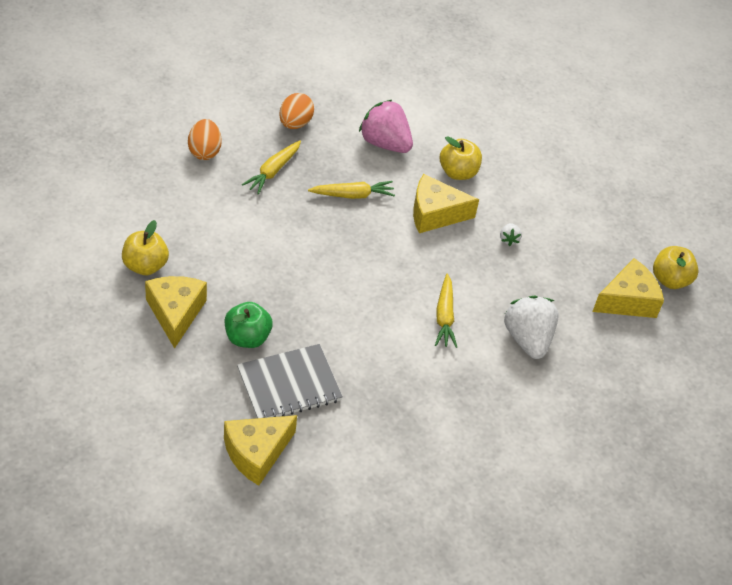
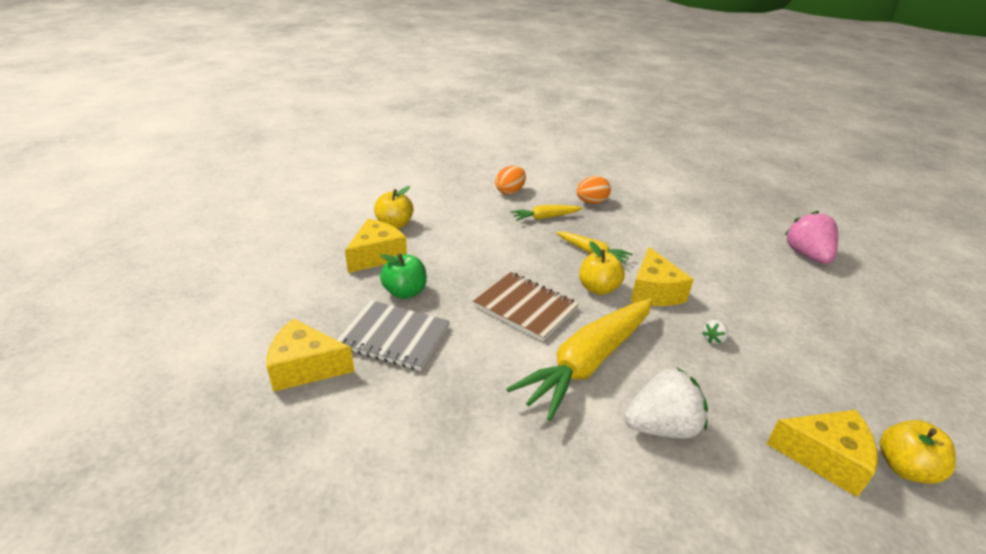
camera: 45 degrees right, 15 degrees down
(356, 292) = (525, 307): none -> brown notebook
(385, 143) = (652, 236): pink strawberry -> pink strawberry (807, 255)
(435, 214) = (654, 291): yellow cheese -> yellow cheese turned 135 degrees counterclockwise
(444, 316) = (588, 363): yellow carrot -> yellow carrot, size x2.05
(458, 172) = (703, 276): yellow apple -> yellow apple (598, 288)
(527, 339) = (661, 427): white strawberry -> white strawberry turned 45 degrees clockwise

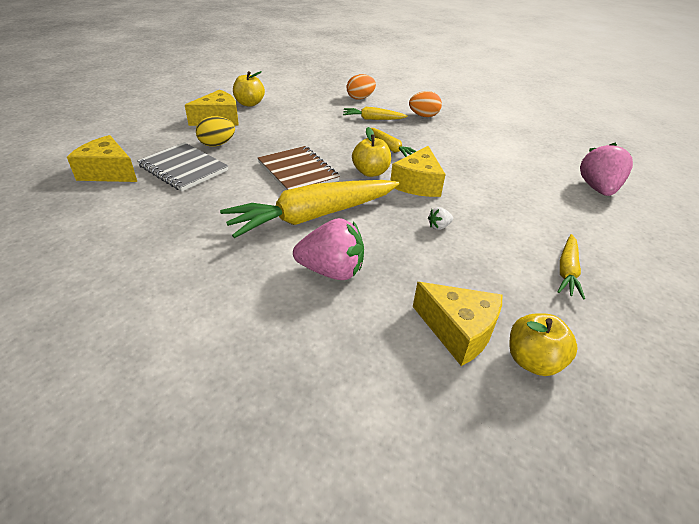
camera: 20 degrees right, 5 degrees up
(405, 292) = (217, 144): green apple -> yellow egg
(661, 427) = (331, 271): white strawberry -> pink strawberry
(854, 358) = (567, 271): none -> yellow carrot

